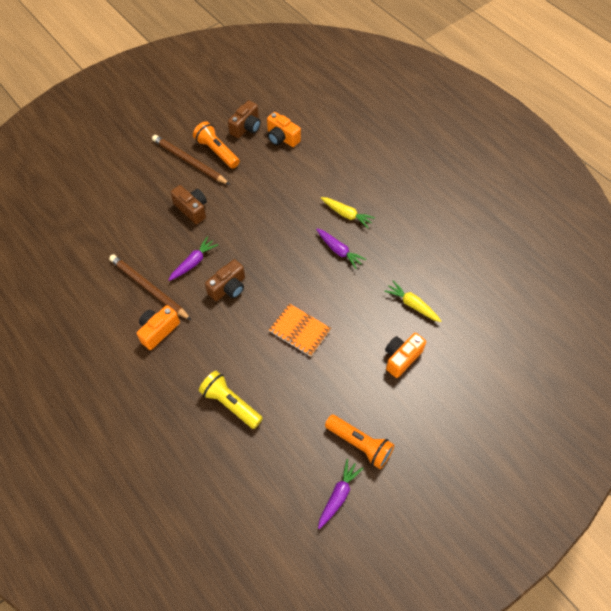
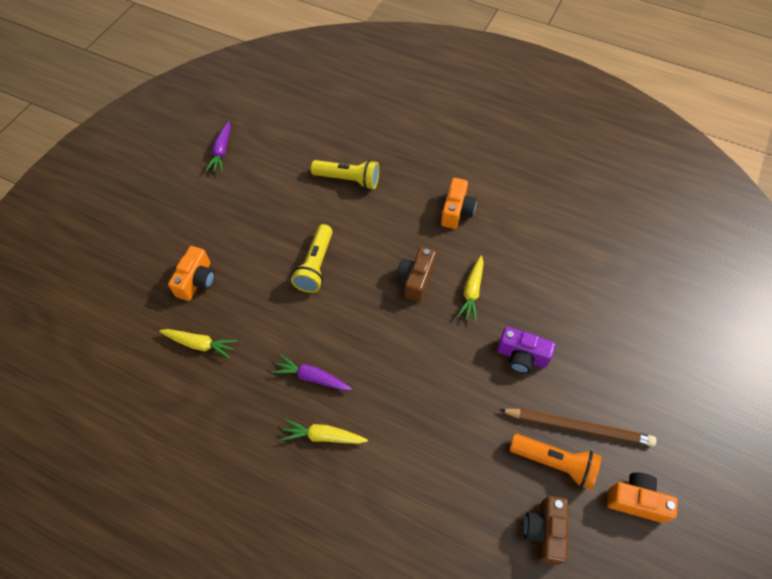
camera: 155 degrees right, 0 degrees up
(148, 288) = (498, 246): brown pencil -> none
(192, 209) = (521, 356): brown camera -> purple camera
(193, 262) = (472, 291): purple carrot -> yellow carrot
(282, 138) = (480, 536): orange camera -> orange camera (636, 501)
(299, 331) = (315, 266): orange notebook -> yellow flashlight
(360, 444) = (215, 192): orange flashlight -> none

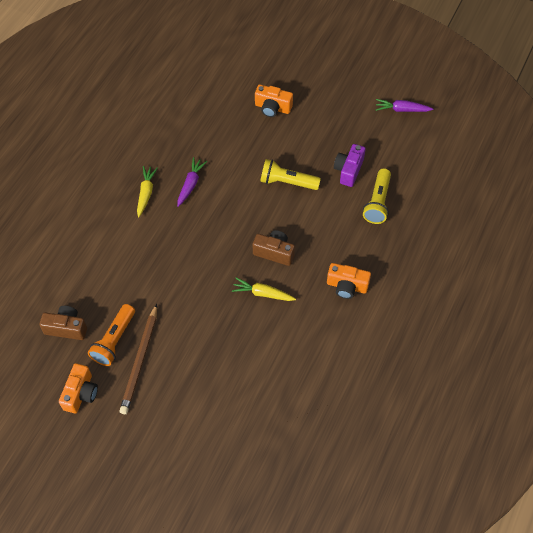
camera: 90 degrees right, 0 degrees up
(199, 344) = (219, 115): yellow carrot -> none
(521, 356) = (202, 326): purple camera -> purple camera (348, 170)

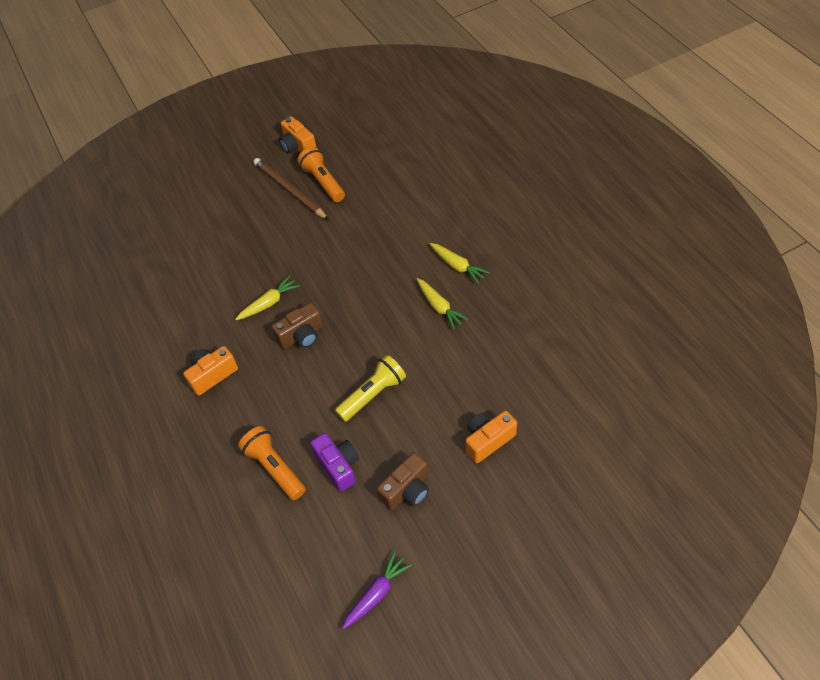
camera: 130 degrees right, 5 degrees down
(66, 328) = (362, 158): brown camera -> brown camera (407, 490)
(190, 184) = (439, 307): purple carrot -> yellow carrot
(377, 202) = (274, 468): yellow flashlight -> orange flashlight

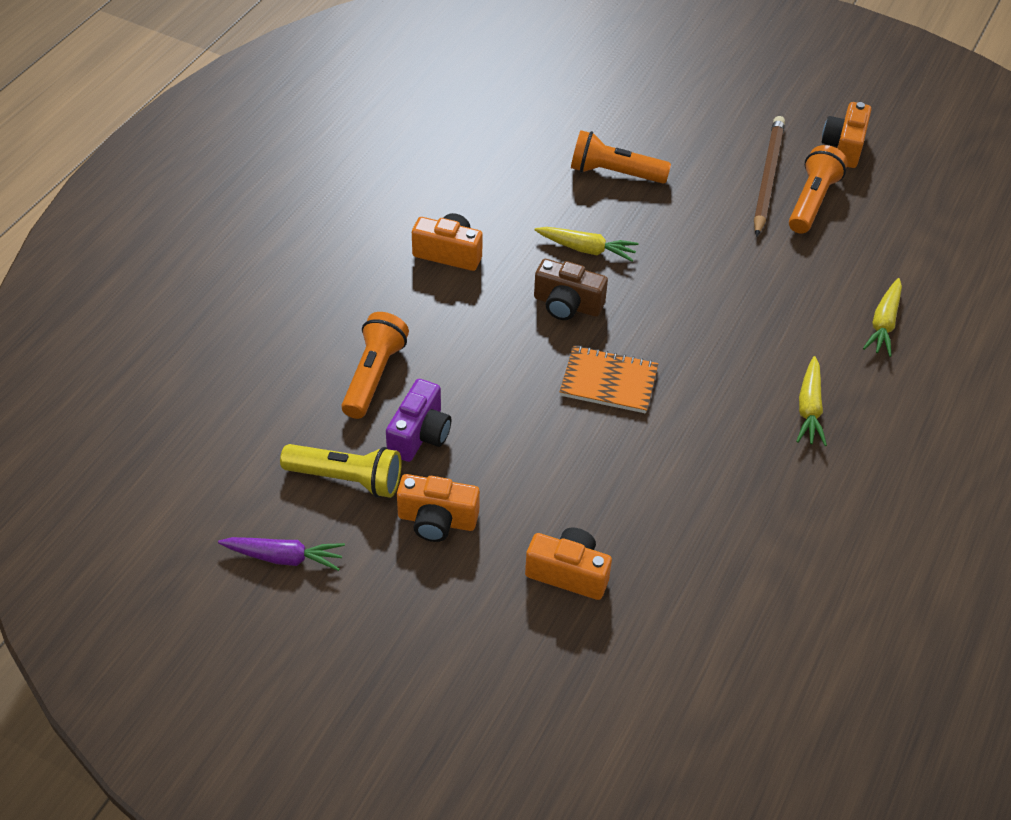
camera: 50 degrees right, 5 degrees down
(224, 257) = (614, 173): none -> orange flashlight
(372, 347) = (608, 382): none -> orange notebook
(373, 394) = (541, 417): yellow flashlight -> yellow flashlight (347, 479)
(407, 490) = (437, 520): brown camera -> orange camera
(439, 307) = (727, 421): yellow carrot -> yellow carrot (883, 323)

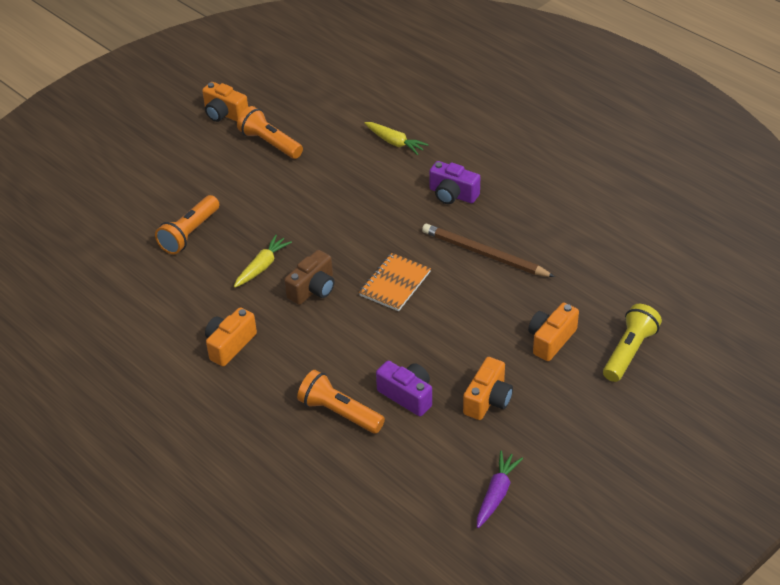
camera: 70 degrees left, 5 degrees down
(347, 479) = (435, 445): yellow flashlight -> yellow flashlight (629, 351)
(767, 177) = (235, 157): brown pencil -> brown pencil (484, 254)
(809, 408) = (452, 194): yellow carrot -> purple camera

